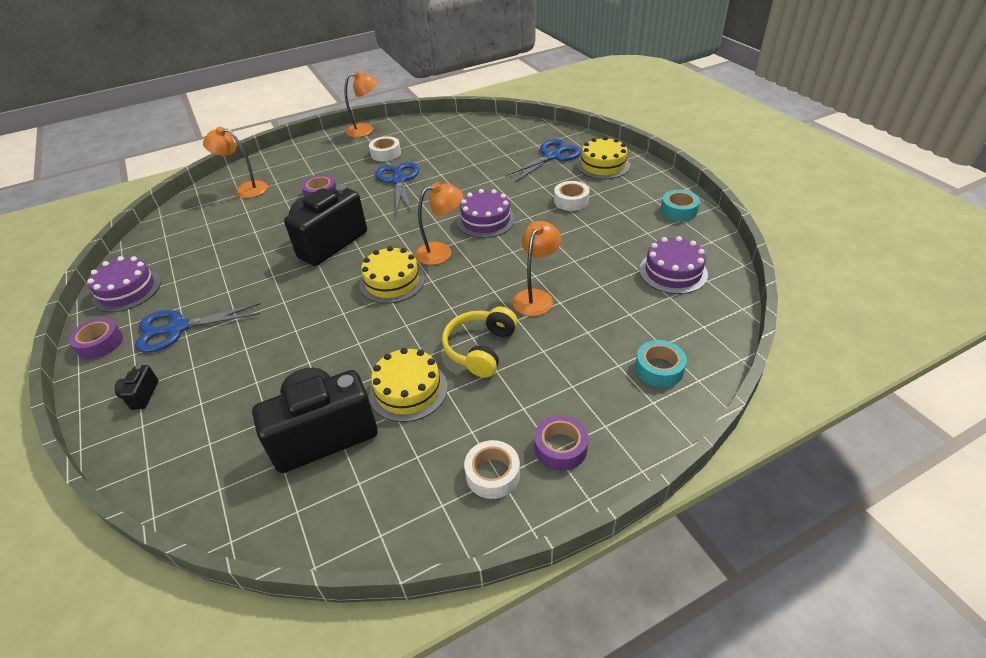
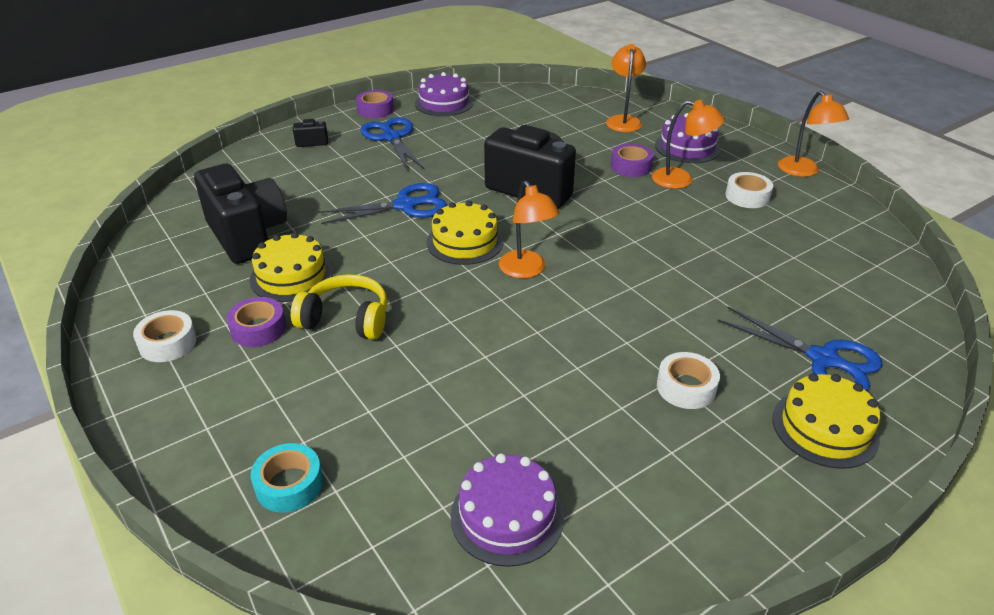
camera: 80 degrees right, 5 degrees down
(398, 180) = (682, 216): blue scissors -> blue scissors (405, 205)
(485, 220) = (606, 301): purple cake -> purple cake (687, 147)
(536, 297) = (439, 359): orange lamp -> orange lamp (681, 180)
(560, 447) = (185, 391): purple tape -> purple tape (258, 329)
(678, 210) = (701, 539): turquoise tape -> none

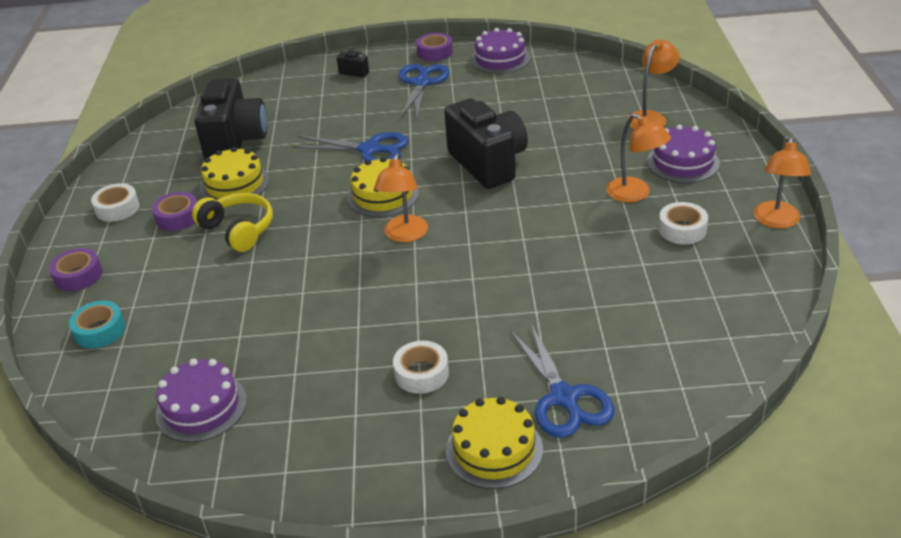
camera: 35 degrees right, 0 degrees up
(631, 166) = (602, 167): purple tape -> purple tape (78, 276)

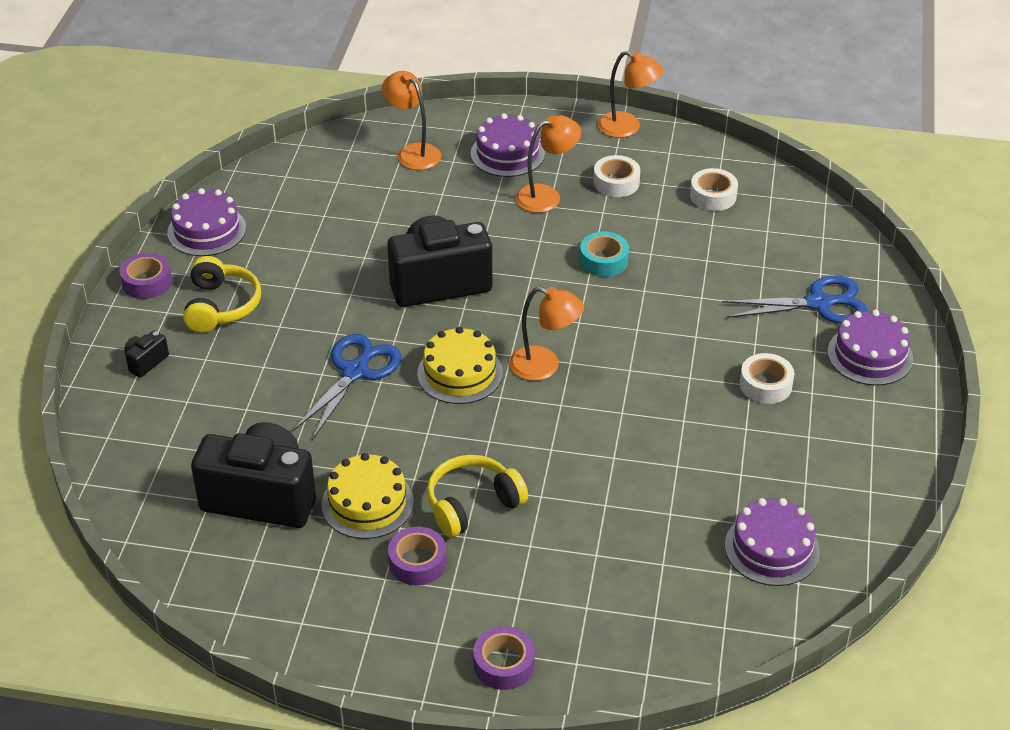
camera: 80 degrees left, 5 degrees up
(100, 331) = (621, 638): turquoise tape -> turquoise tape (603, 260)
(117, 208) = (365, 627): white tape -> white tape (713, 196)
(421, 83) = (221, 306): blue scissors -> yellow headphones
(494, 449) = (870, 355): yellow cake -> purple cake

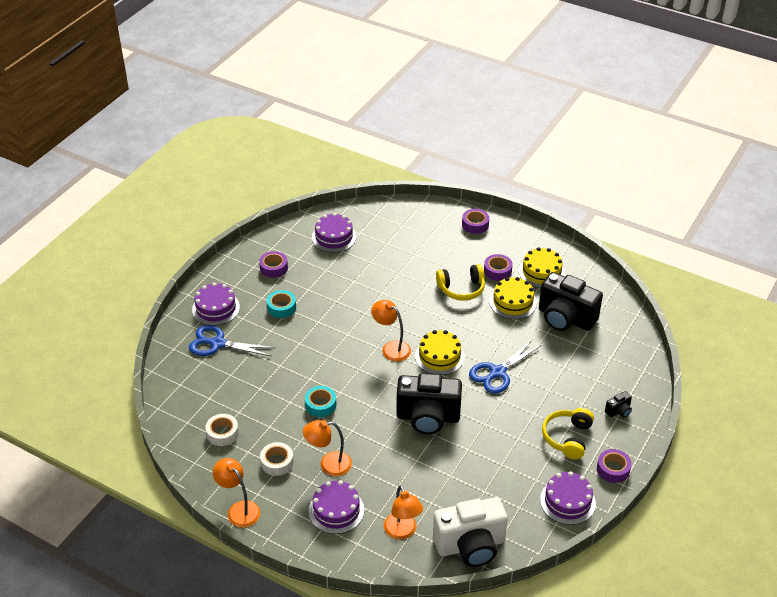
camera: 160 degrees left, 0 degrees up
(322, 158) = (470, 545): none -> white camera
(329, 584) = (541, 272): none -> yellow cake
(765, 385) = (281, 307): white tape -> turquoise tape
(834, 452) = (273, 268): none -> purple tape

